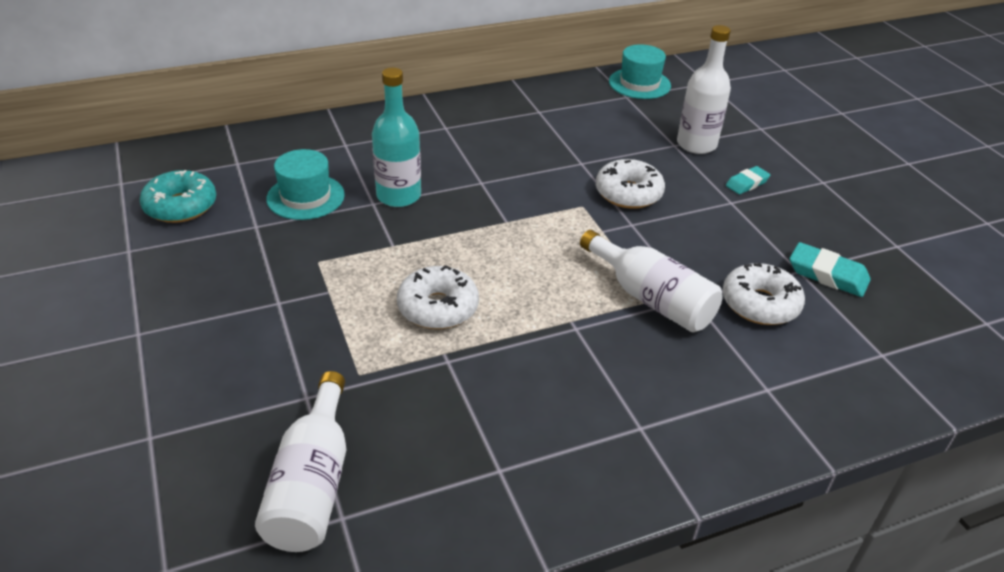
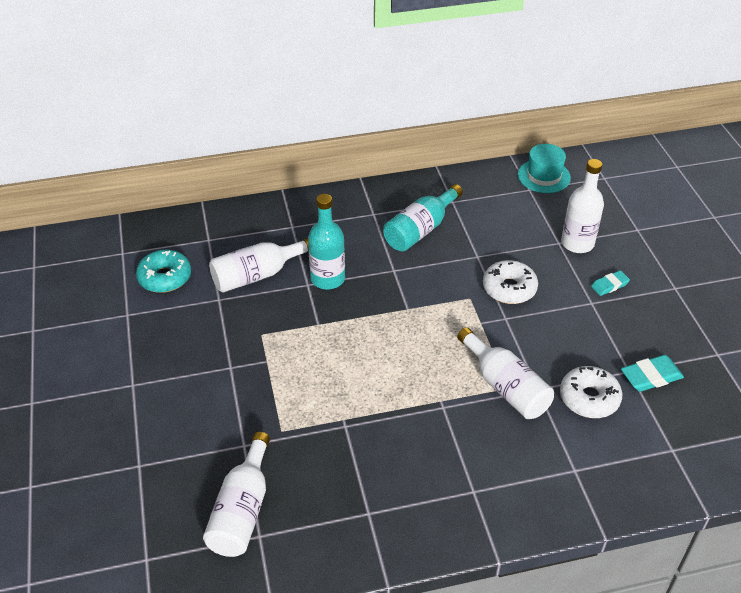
camera: 10 degrees right, 5 degrees up
(305, 197) = (257, 275): turquoise hat -> white bottle
(438, 307) = (344, 381): white donut -> none
(506, 140) = (420, 230): none -> turquoise bottle
(827, 275) = (651, 376): turquoise eraser -> turquoise eraser turned 60 degrees counterclockwise

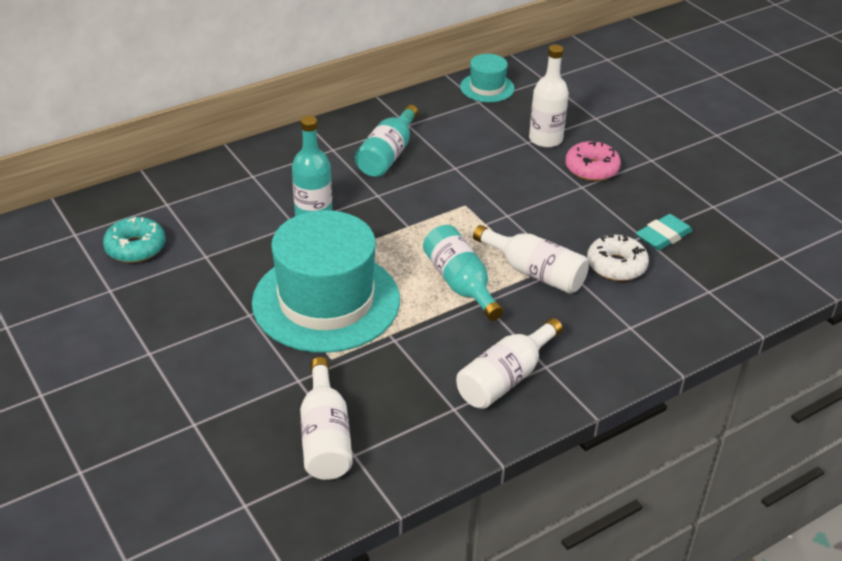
camera: 20 degrees left, 5 degrees down
(257, 275) = (237, 226): white bottle -> white bottle (505, 378)
(301, 370) = (326, 301): none -> turquoise hat
(430, 381) = (460, 283): none -> turquoise bottle
(509, 288) = (499, 189): white donut -> none
(609, 285) = (591, 169): turquoise eraser -> pink donut

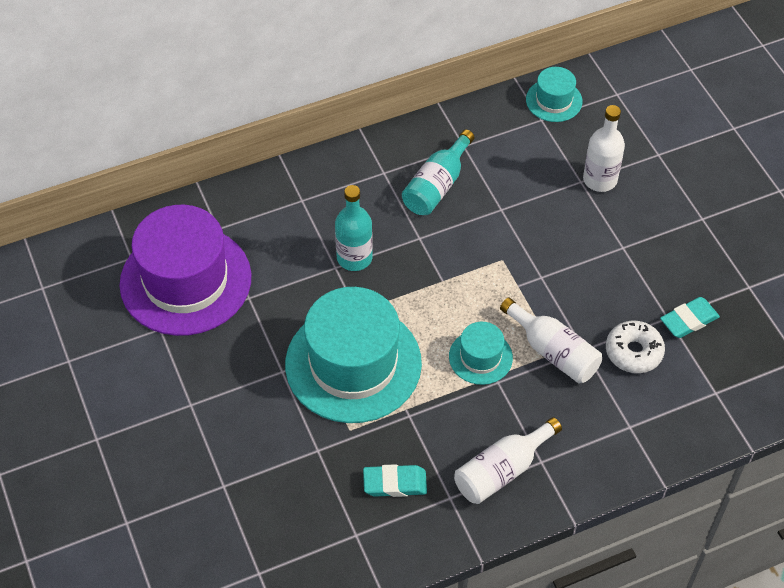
camera: 10 degrees right, 15 degrees up
(135, 248) = (185, 280): turquoise donut -> purple hat
(325, 437) = (334, 513): white bottle -> none
(390, 402) = (395, 483): none -> turquoise eraser
(460, 283) = (480, 357): turquoise bottle -> turquoise hat
(591, 169) = (638, 225): pink donut -> none

